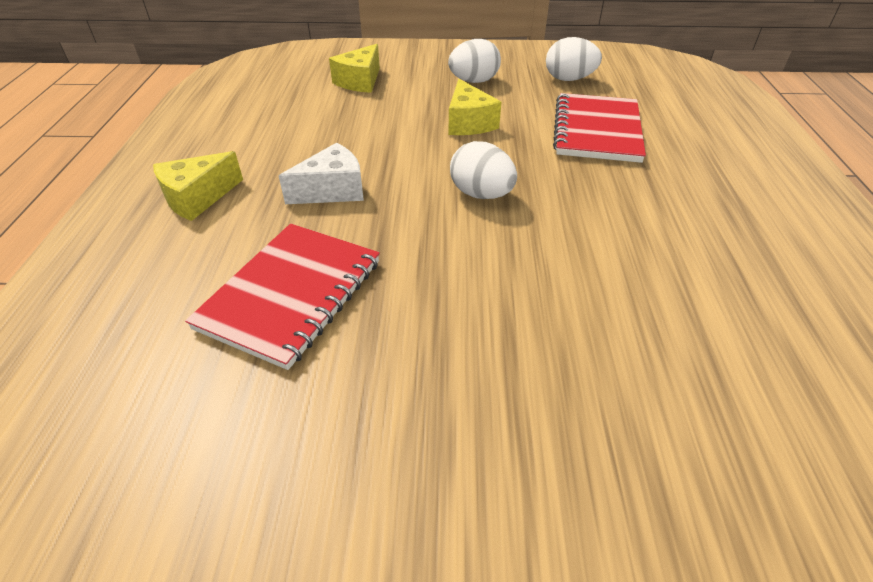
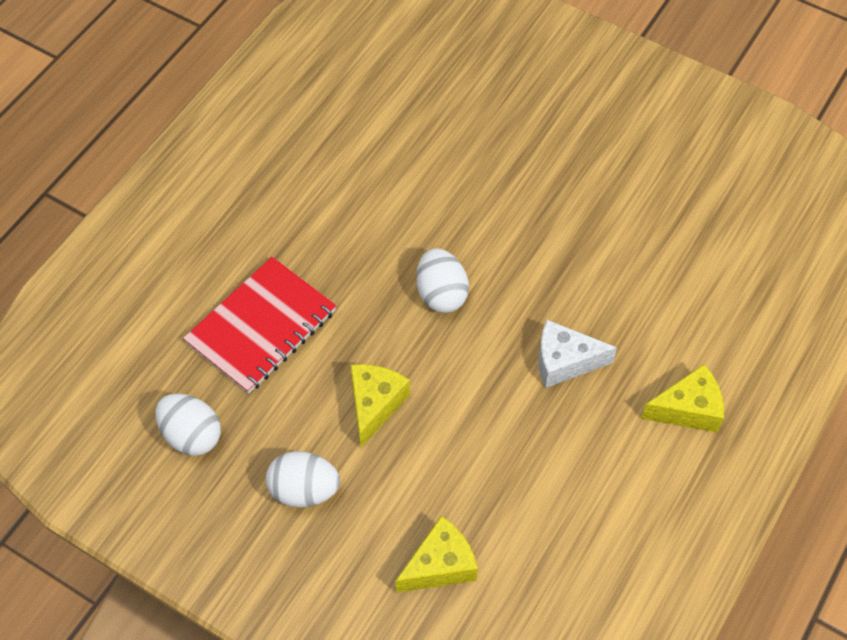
camera: 150 degrees left, 15 degrees up
(291, 294) = (639, 262): red notebook -> none

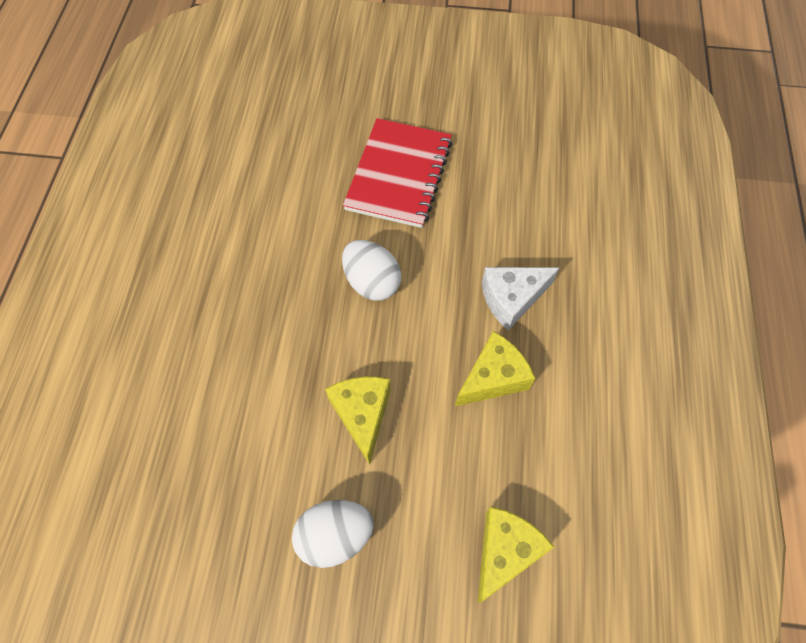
camera: 25 degrees left, 5 degrees up
(191, 435) = (192, 530): white egg -> none
(261, 327) = (215, 384): red notebook -> red notebook (399, 175)
(688, 409) = (637, 297): yellow cheese -> yellow cheese (493, 378)

